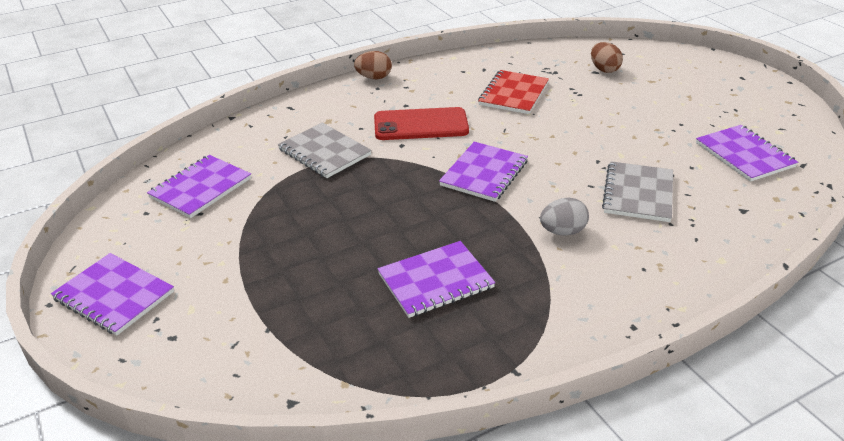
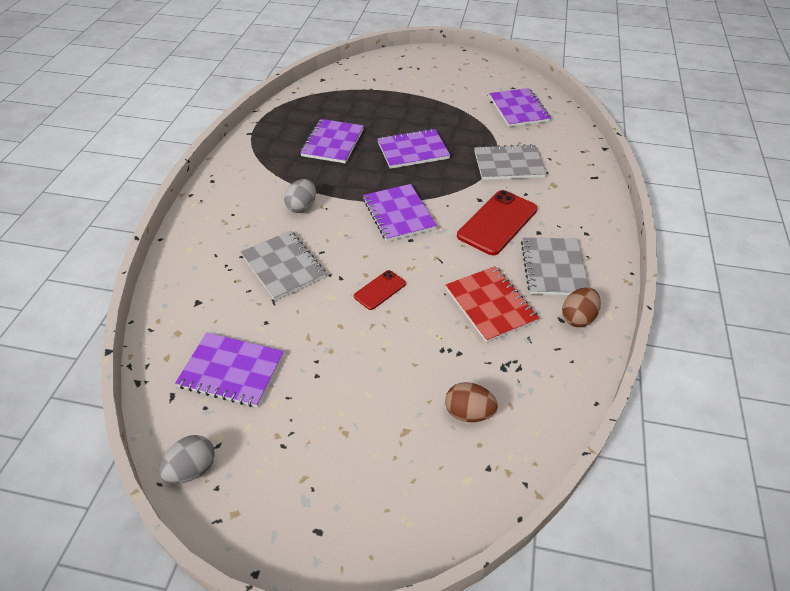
camera: 130 degrees right, 10 degrees up
(114, 295) = (449, 63): purple notebook -> purple notebook (413, 150)
(374, 78) = (609, 241): brown egg -> brown egg (578, 318)
(438, 86) = (553, 268): none -> grey notebook
(577, 138) = (380, 290): none -> red phone
(806, 127) = (192, 469): none -> grey egg

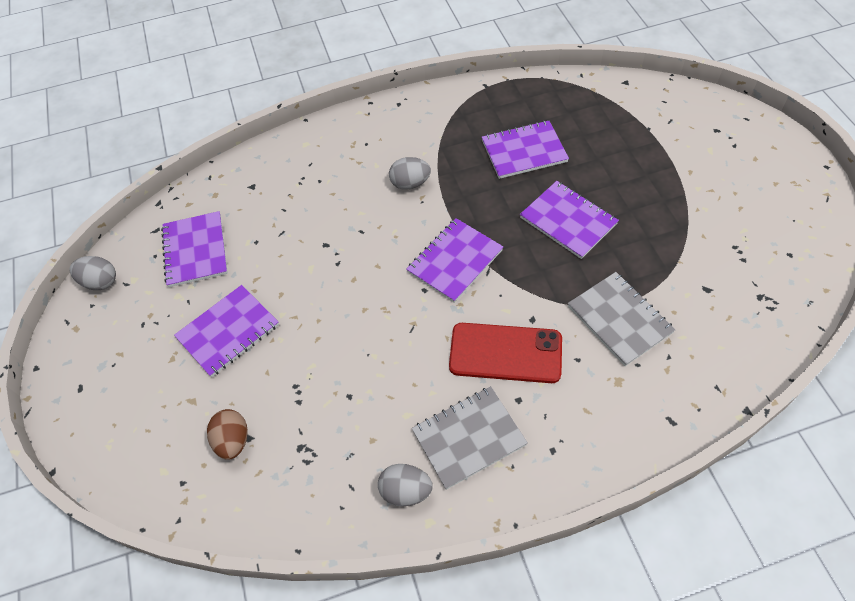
camera: 65 degrees right, 10 degrees up
(283, 266) = (325, 215): grey notebook -> none
(380, 290) = (340, 300): red phone -> none
(490, 305) = (375, 400): red notebook -> none
(518, 109) = (745, 281): purple notebook -> purple notebook (228, 331)
(578, 318) = (406, 491): brown egg -> grey egg

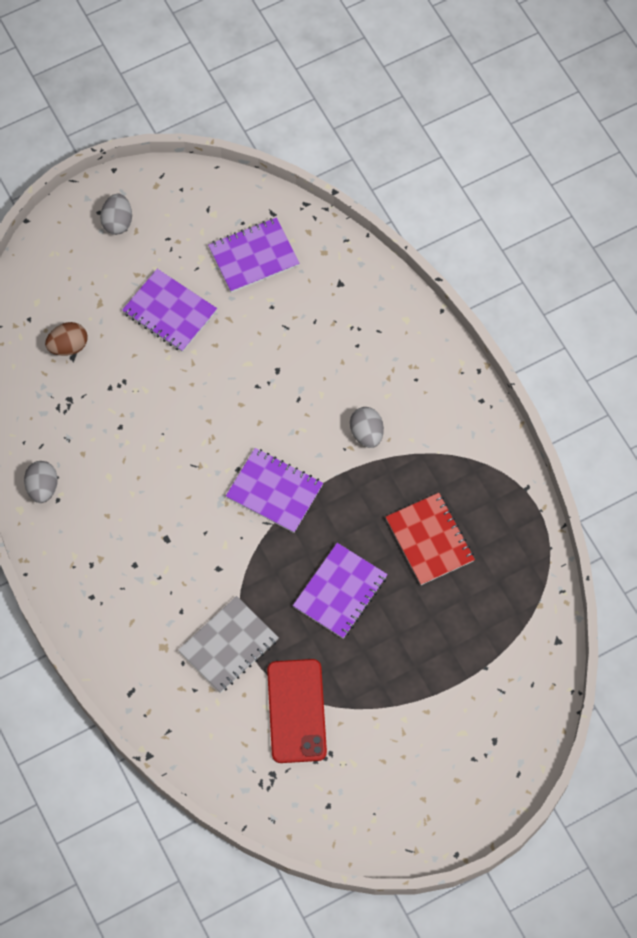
camera: 75 degrees right, 10 degrees up
(100, 282) = (207, 187): grey egg -> grey egg (117, 222)
(469, 438) = (94, 529): grey notebook -> none
(505, 353) = (179, 549): red phone -> red phone (296, 711)
(524, 151) = (429, 540): purple notebook -> red notebook

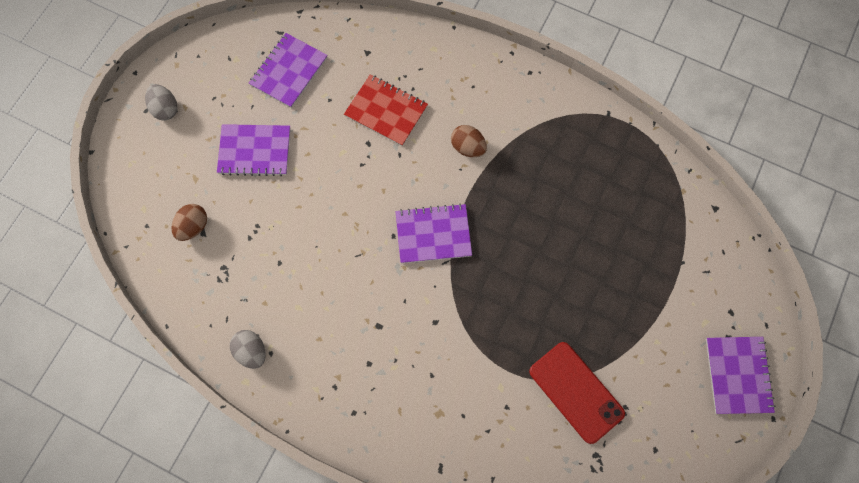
camera: 35 degrees left, 5 degrees up
(228, 645) = (487, 377): grey notebook -> none
(340, 591) = (538, 277): purple notebook -> purple notebook (738, 375)
(366, 433) = (468, 147): grey egg -> brown egg
(429, 540) = (571, 195): red notebook -> red notebook (386, 111)

